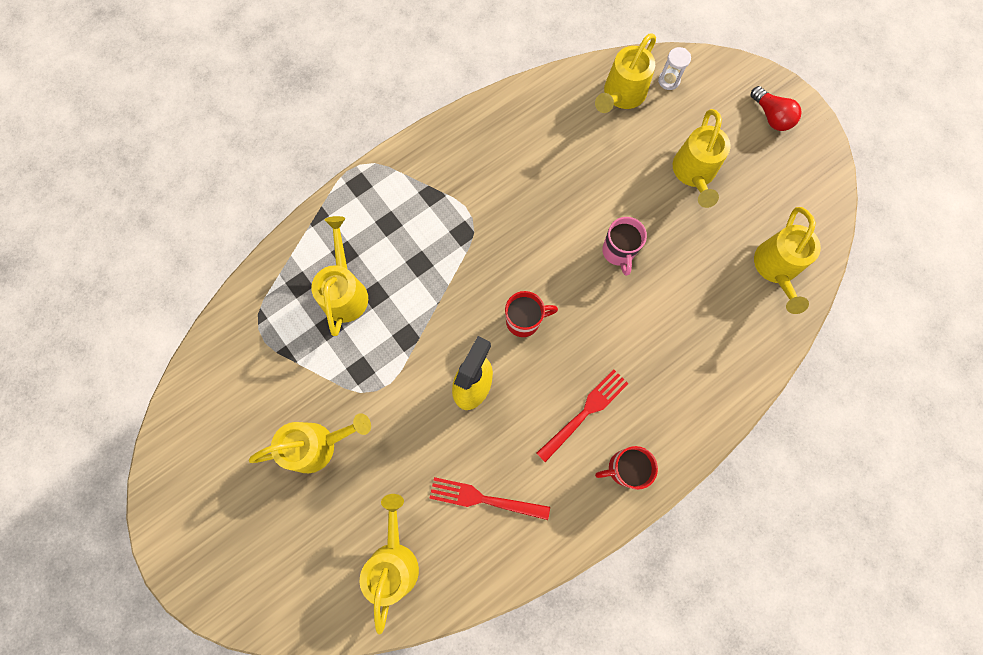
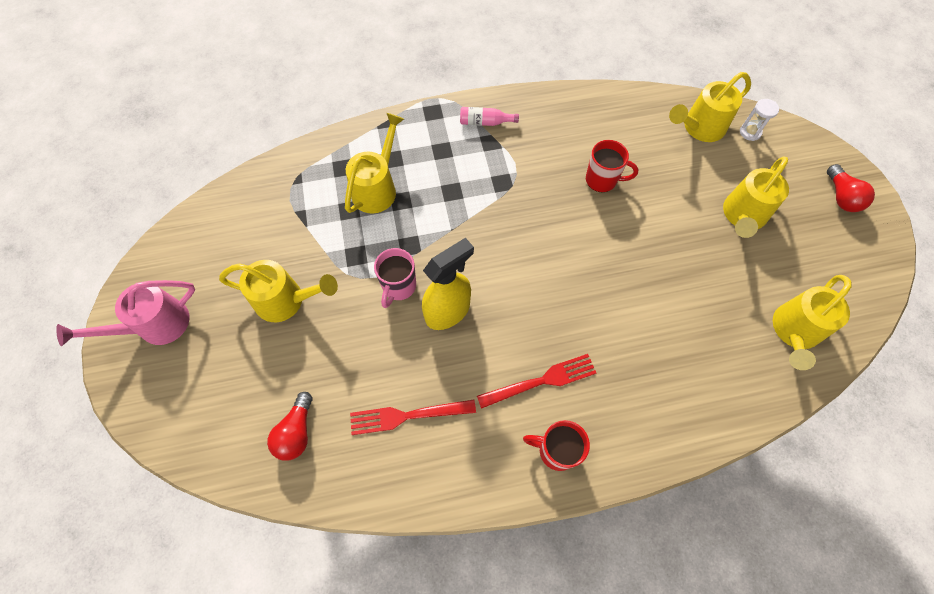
camera: 25 degrees right, 10 degrees down
(205, 527) = (155, 325): none -> pink watering can
(394, 561) = (296, 432): yellow watering can -> red light bulb
(416, 174) = (485, 122): none -> pink bottle
(484, 499) = (407, 416): red fork -> red fork turned 45 degrees counterclockwise
(524, 321) = (522, 276): red mug -> red mug (602, 180)
(618, 252) = (639, 254): pink mug -> pink mug (398, 287)

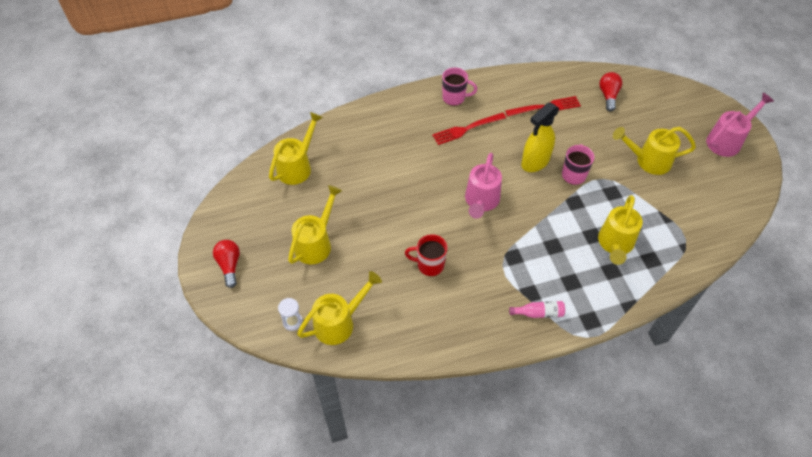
camera: 175 degrees right, 10 degrees down
(532, 256) = (481, 201): none -> pink watering can
(556, 450) = (454, 98): red mug -> pink mug

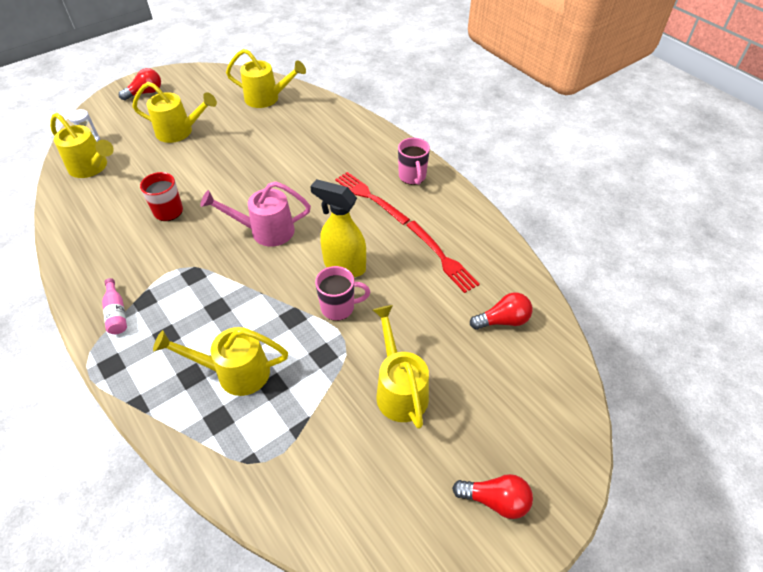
camera: 70 degrees right, 5 degrees down
(727, 141) = (495, 500): pink watering can -> red light bulb

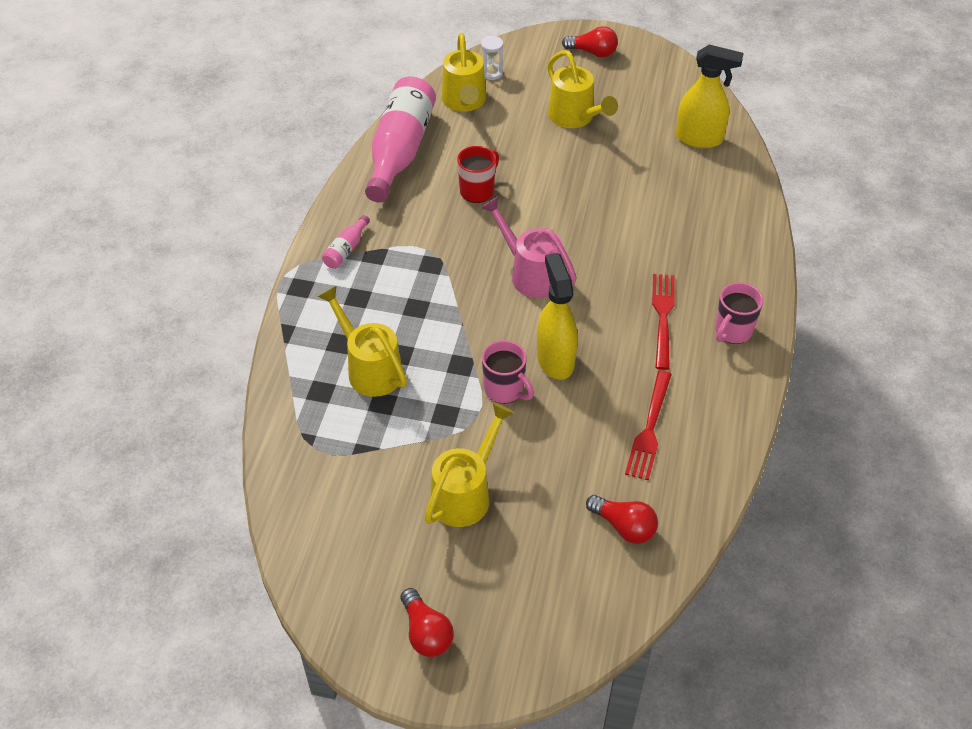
camera: 50 degrees right, 0 degrees up
(80, 225) = (400, 151): none -> pink bottle
(267, 98) = (699, 139): yellow watering can -> yellow spray bottle

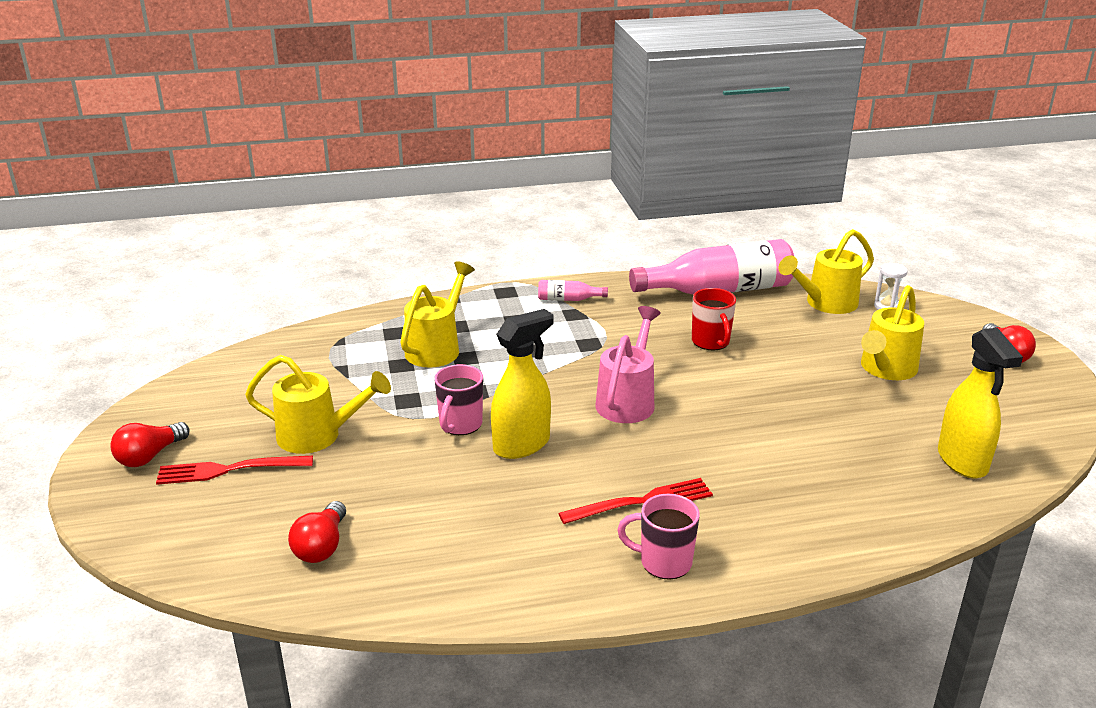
camera: 65 degrees right, 20 degrees down
(477, 191) = (711, 342): red mug -> red mug turned 60 degrees clockwise
(649, 428) = (468, 532): red fork -> red fork (229, 470)

